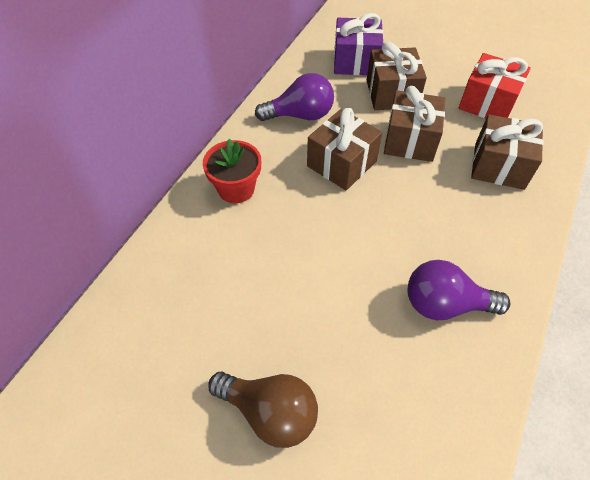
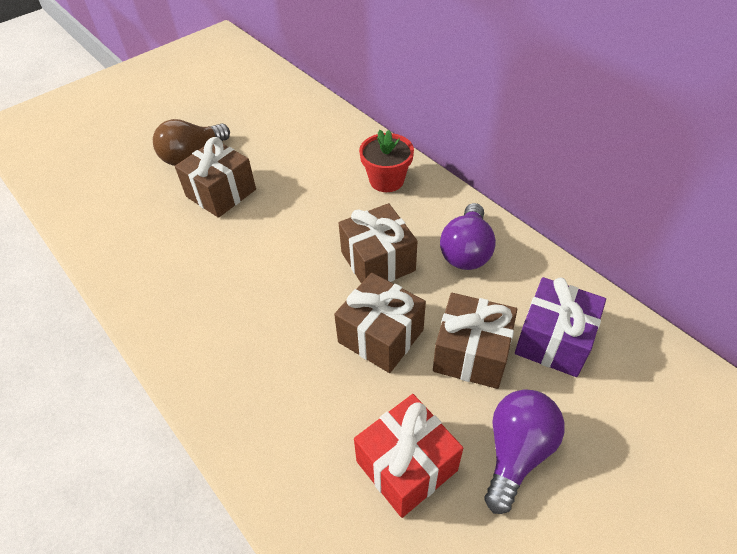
camera: 115 degrees right, 5 degrees down
(445, 304) = (184, 274): purple light bulb -> purple light bulb (516, 452)
(499, 166) = (294, 409): brown gift -> brown gift (221, 193)

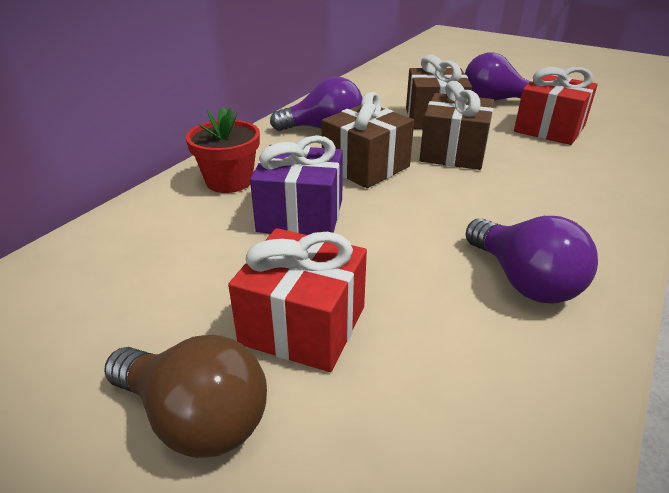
camera: 110 degrees left, 15 degrees down
(191, 298) = (524, 281): none -> purple light bulb
(221, 193) = (303, 325): brown gift -> red gift
(553, 340) = (396, 96): purple gift -> purple gift (300, 215)

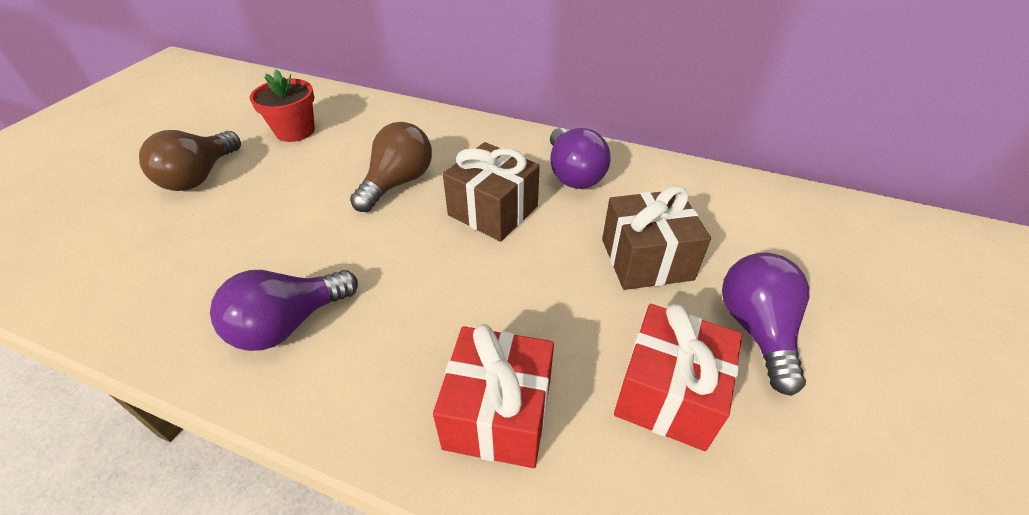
camera: 80 degrees right, 10 degrees up
(229, 181) = (450, 139): red flower pot -> red flower pot (295, 131)
(300, 215) = (398, 183): purple gift -> brown light bulb
(303, 325) = (262, 202): red gift -> red gift (498, 414)
(453, 152) = (546, 278): brown gift -> none

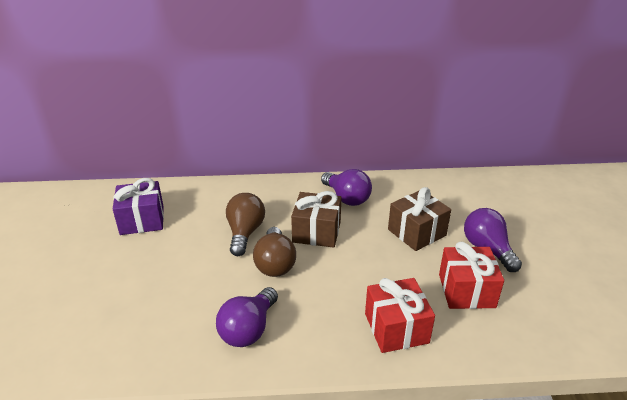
camera: 25 degrees left, 10 degrees down
(200, 176) = (100, 269): brown light bulb -> brown light bulb (275, 263)
(295, 131) = (142, 220): red flower pot -> purple gift

